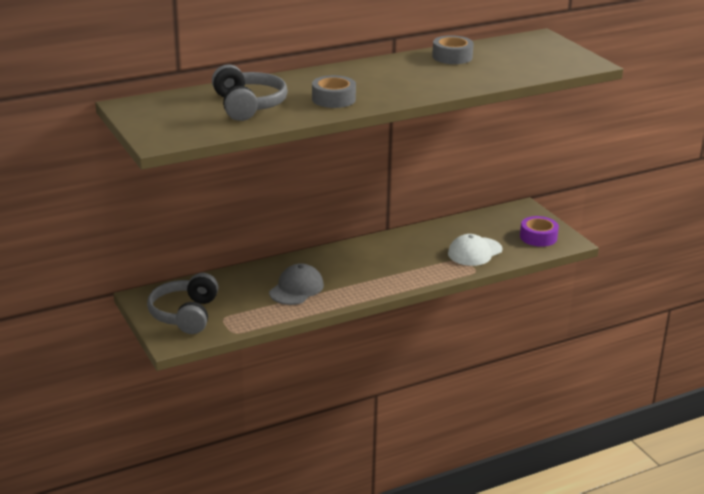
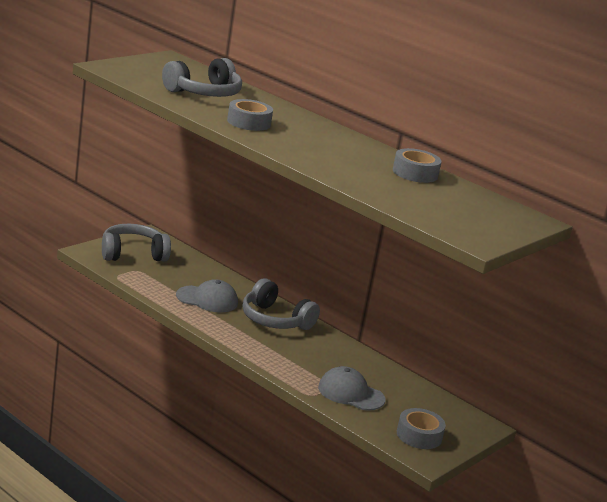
camera: 65 degrees right, 5 degrees down
(344, 261) = (275, 320): none -> grey headphones
(474, 252) = (350, 393): white cap -> grey cap
(538, 237) = (419, 435): purple tape -> grey tape

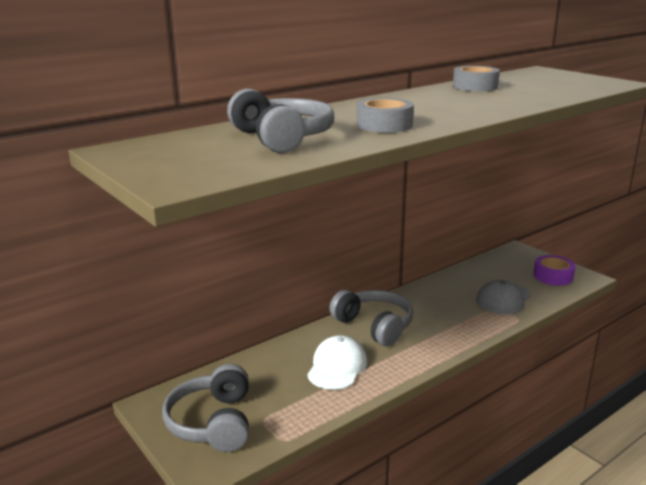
camera: 75 degrees left, 0 degrees up
(207, 299) = (337, 367): grey cap -> white cap
(275, 320) = (374, 326): grey headphones -> grey headphones turned 90 degrees counterclockwise
(419, 435) = (553, 276): grey tape -> purple tape

